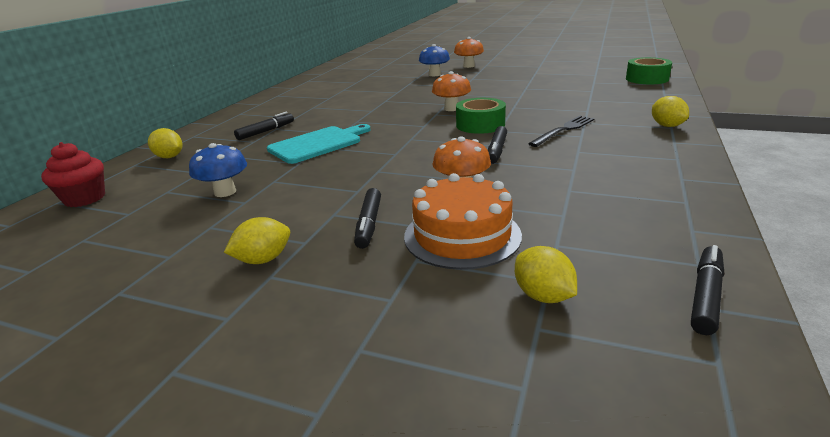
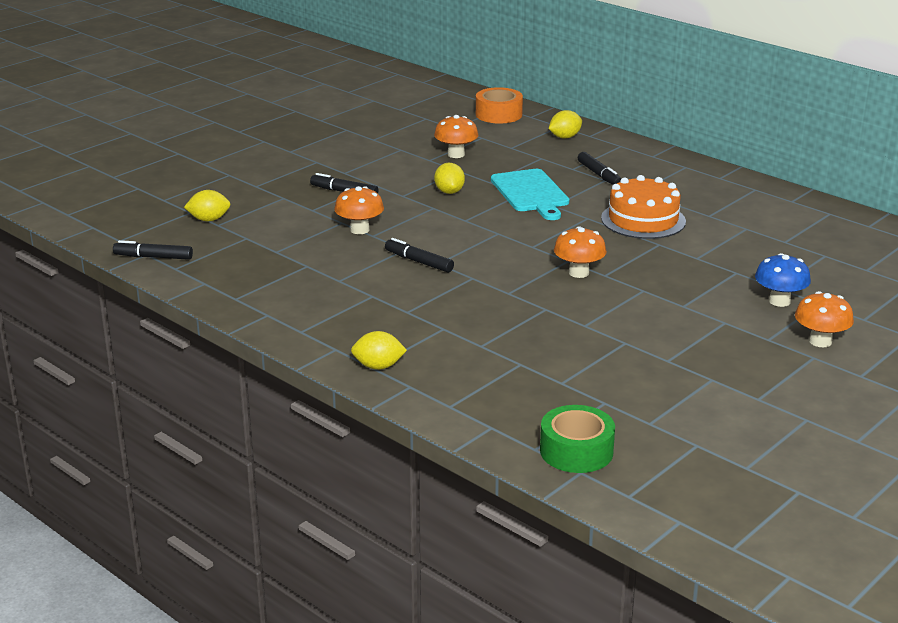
camera: 110 degrees right, 0 degrees up
(85, 198) = (498, 114): red cupcake -> orange tape
(225, 192) = (456, 154): blue mushroom -> orange mushroom
(263, 259) = (337, 161): yellow lemon -> yellow lemon (449, 192)
(462, 235) = (293, 215): orange cake -> orange cake (643, 220)
(480, 125) = (500, 273): green tape -> none
(563, 130) = (432, 308): black fork -> none
(705, 296) = (153, 257): black marker -> black marker turned 135 degrees clockwise

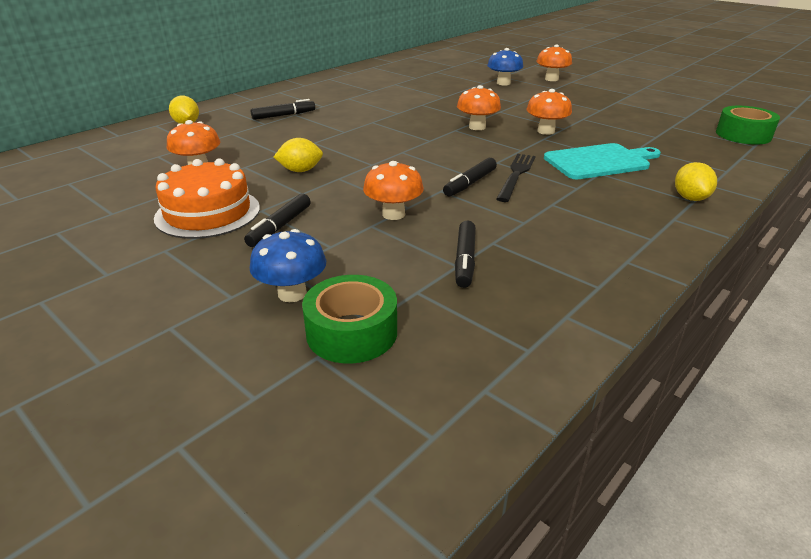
camera: 90 degrees left, 5 degrees up
(153, 257) = (496, 379): black marker -> black marker (465, 260)
(209, 220) = (352, 332): yellow lemon -> green tape
(254, 202) = (292, 293): none -> blue mushroom
(437, 284) = (516, 175): none -> black fork
(498, 114) = (97, 148): orange tape -> none
(530, 193) = (315, 138): turquoise cutting board -> turquoise cutting board (600, 161)
(570, 312) = (546, 131): none -> orange mushroom
(643, 220) = (378, 106): orange cake -> orange cake (208, 213)

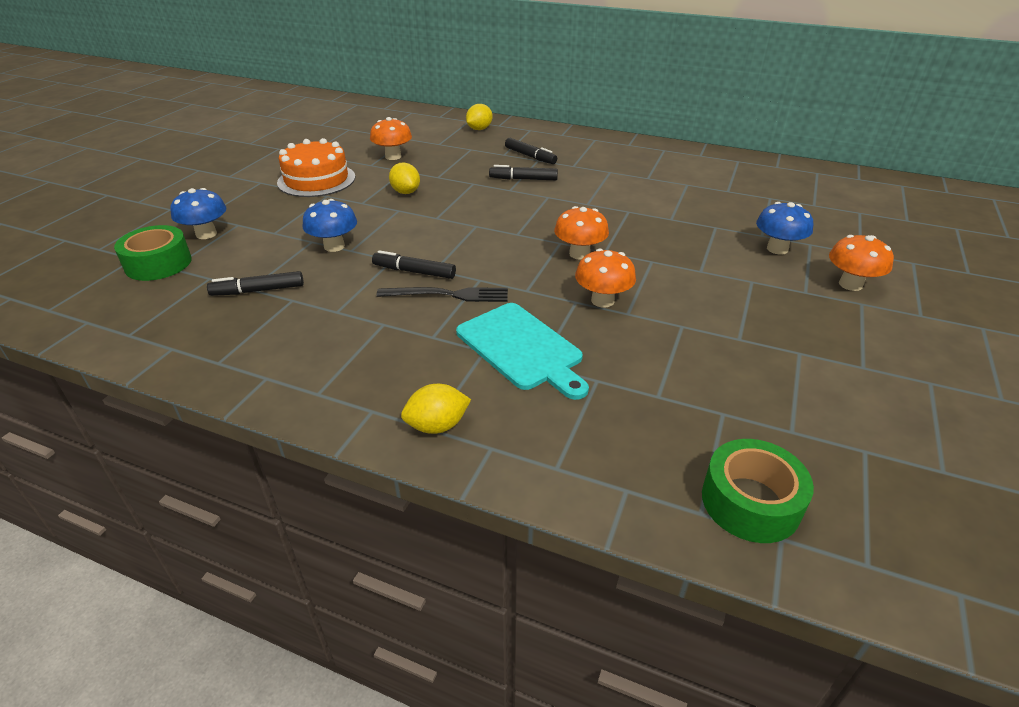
camera: 70 degrees right, 5 degrees up
(280, 227) = (301, 208): black marker -> black marker (523, 179)
(393, 214) = (334, 246): orange mushroom -> blue mushroom

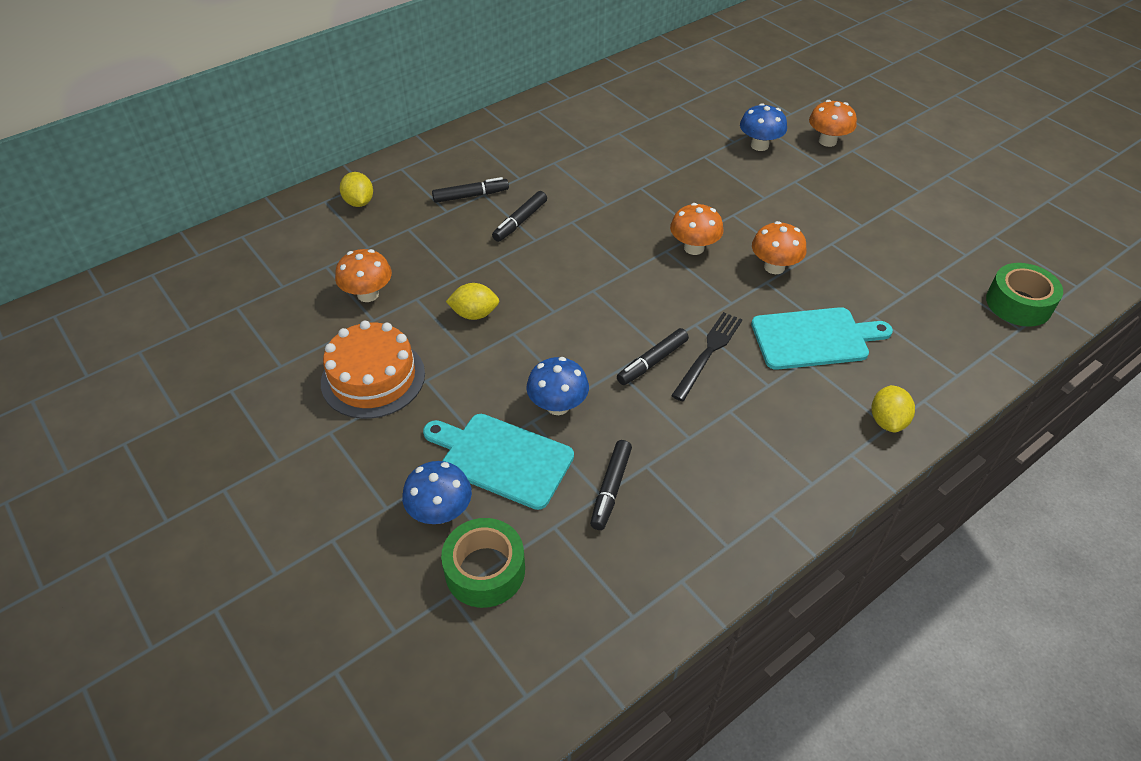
camera: 60 degrees left, 10 degrees up
(267, 241) = (502, 458): none -> turquoise cutting board

